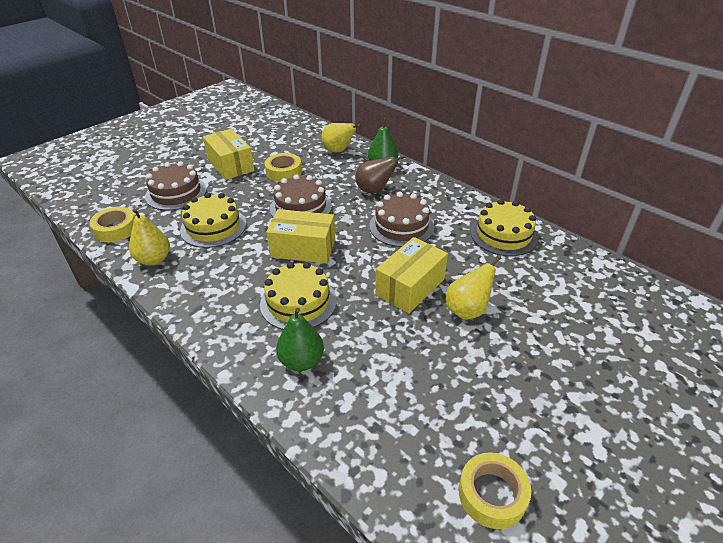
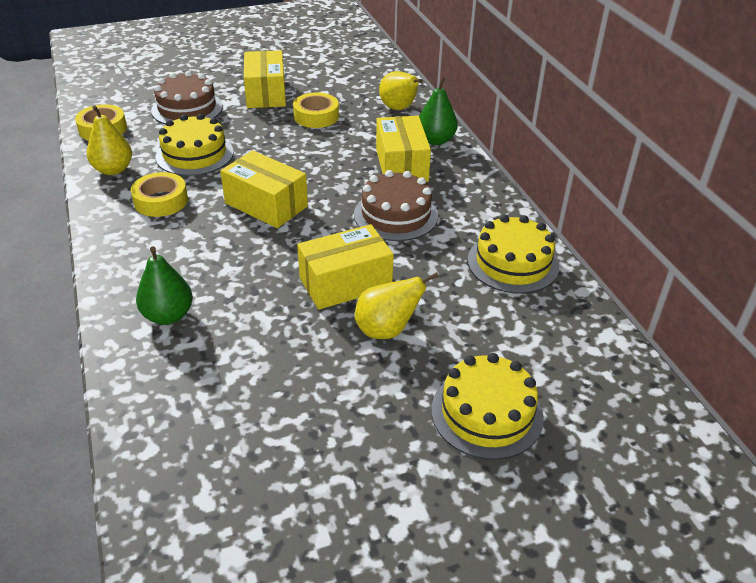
camera: 25 degrees right, 0 degrees up
(298, 302) = (214, 258): yellow cake -> yellow cake (487, 413)
(301, 207) = (301, 160): brown cake -> none
(374, 190) = (401, 165): brown pear -> yellow box
(492, 494) = (241, 516): yellow tape -> yellow tape (161, 201)

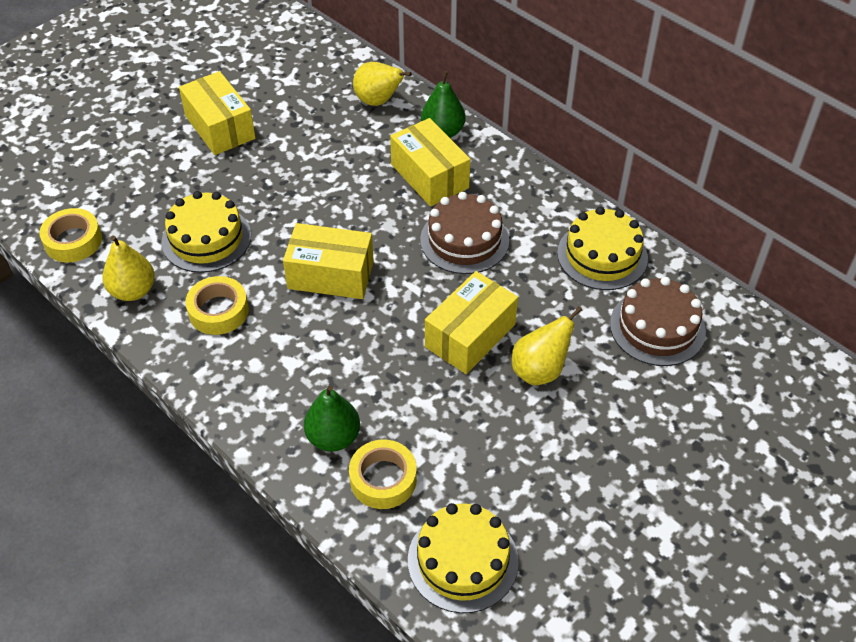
camera: 25 degrees left, 10 degrees up
(187, 108) = (147, 178): brown cake -> brown cake (657, 327)
(316, 116) = (298, 141): yellow tape -> yellow tape (383, 479)
(487, 413) = (669, 416): yellow cake -> yellow cake (462, 560)

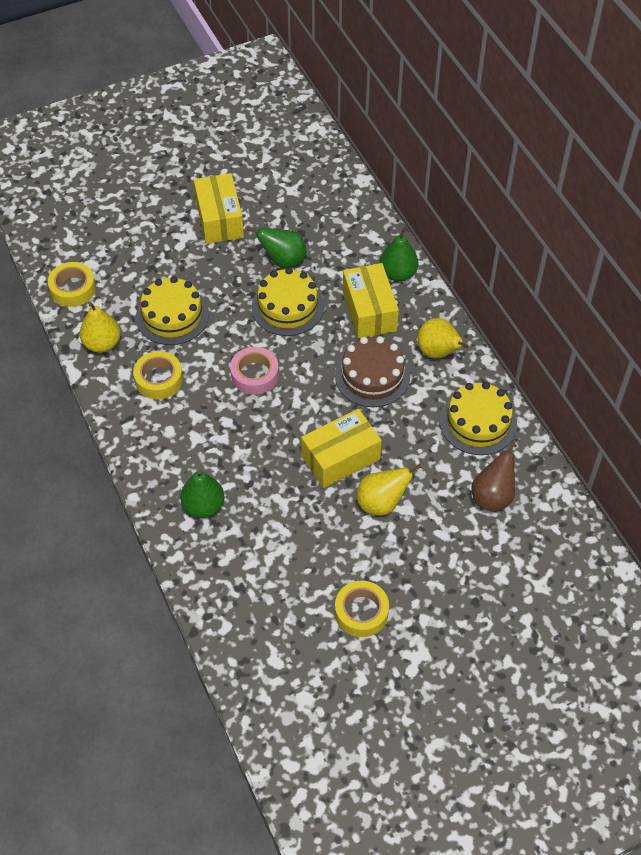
camera: 20 degrees right, 5 degrees up
(311, 150) = (283, 261): none -> green pear
(330, 275) = (254, 375): yellow box -> pink tape
(378, 101) = (357, 230): yellow pear -> yellow pear (438, 352)
(383, 479) = (226, 550): yellow tape -> yellow tape (361, 612)
(462, 560) = (257, 628): yellow cake -> yellow cake (287, 307)
(657, 327) = (492, 497): brown cake -> brown pear

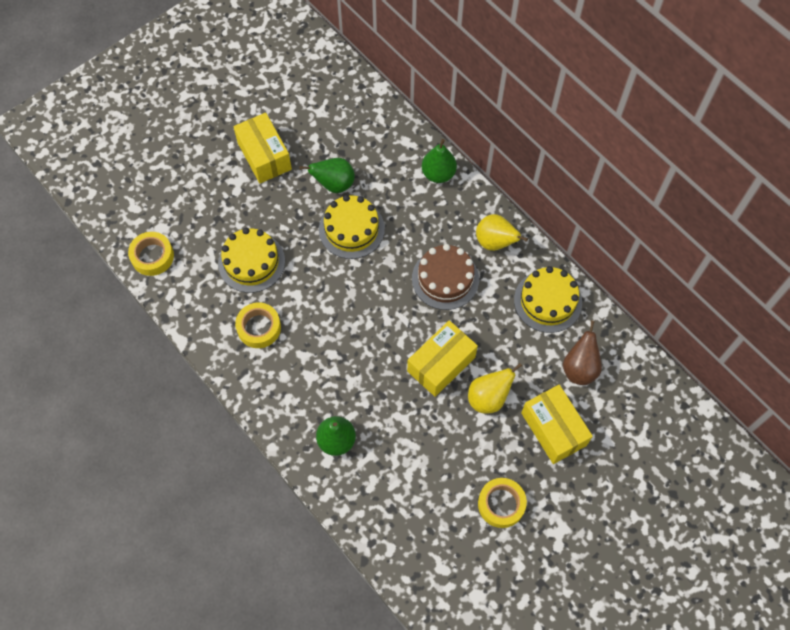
camera: 15 degrees left, 10 degrees up
(102, 344) = (197, 305): yellow pear -> none
(254, 375) = (342, 302): pink tape -> none
(369, 311) = (424, 216): yellow box -> yellow box (553, 429)

